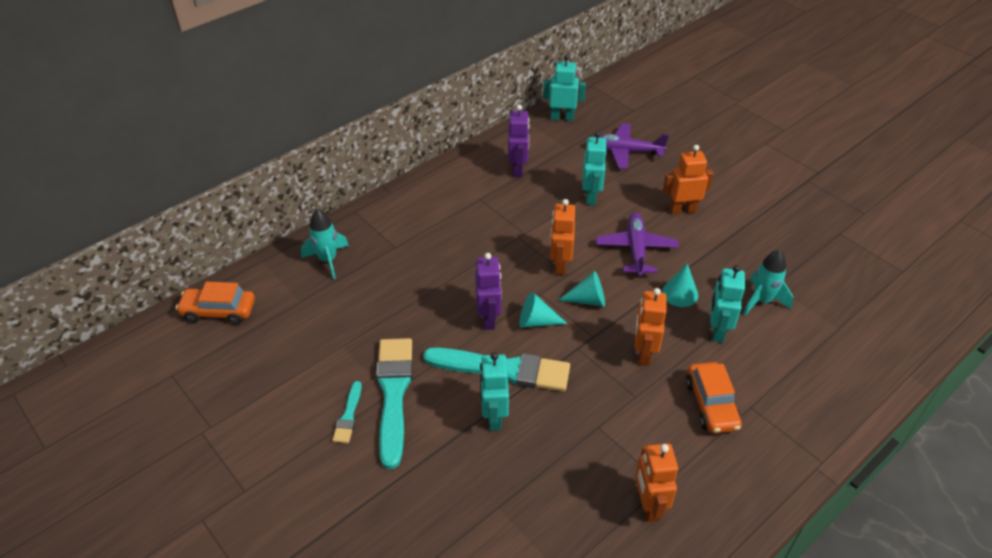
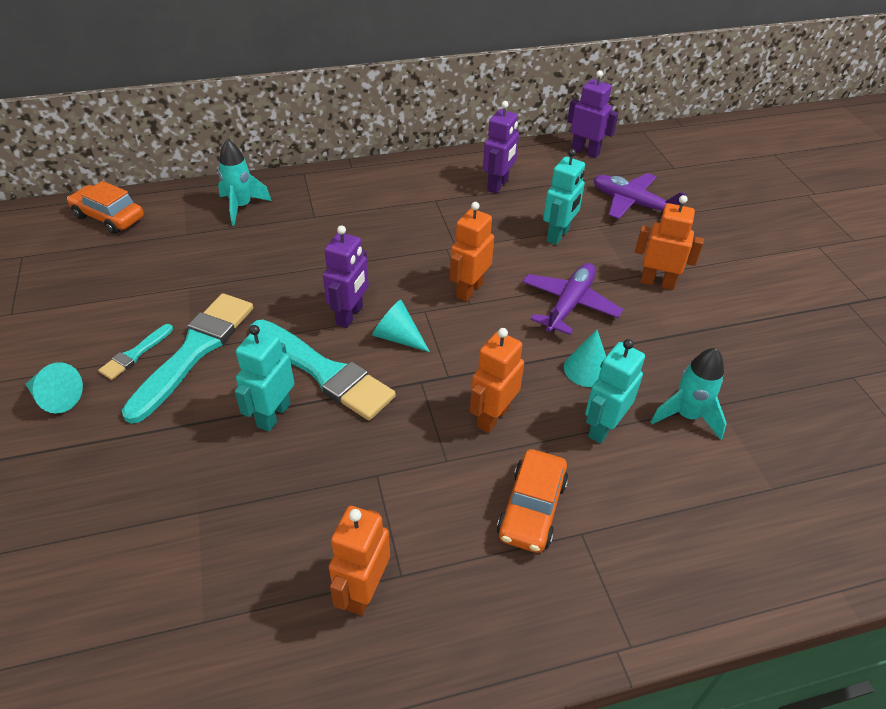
camera: 25 degrees right, 0 degrees up
(562, 118) = (585, 152): turquoise robot -> purple robot
(587, 300) = (472, 336): turquoise cone -> turquoise cone (56, 398)

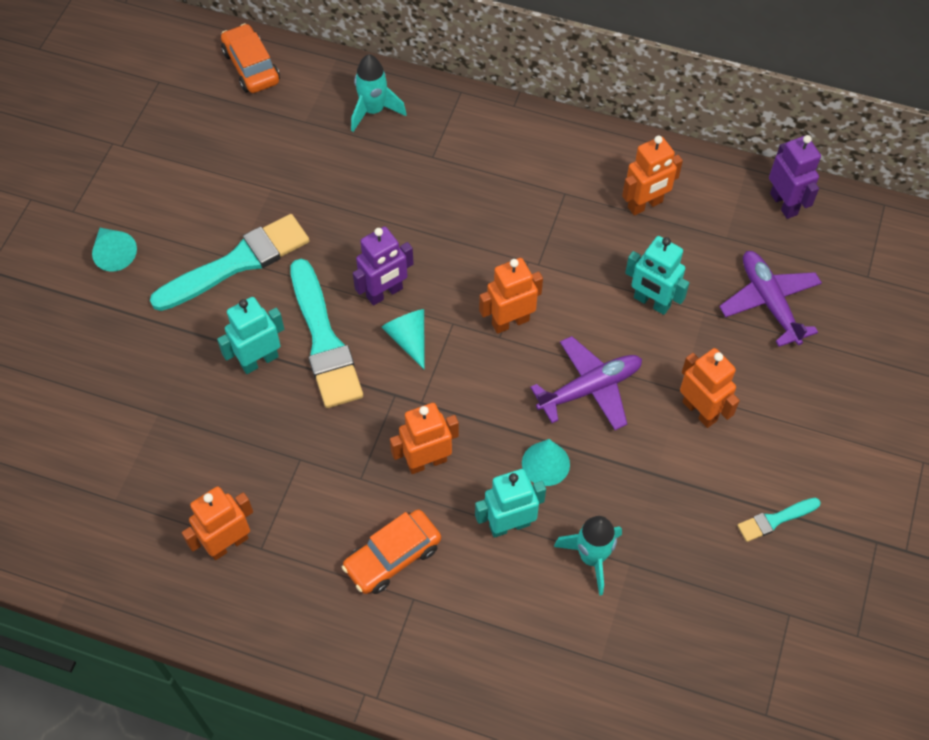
camera: 35 degrees right, 15 degrees up
(135, 354) = (191, 241): turquoise brush -> turquoise brush (775, 520)
(498, 185) = (645, 205): purple robot -> orange robot
(558, 235) = (651, 302): turquoise robot -> turquoise robot turned 60 degrees clockwise

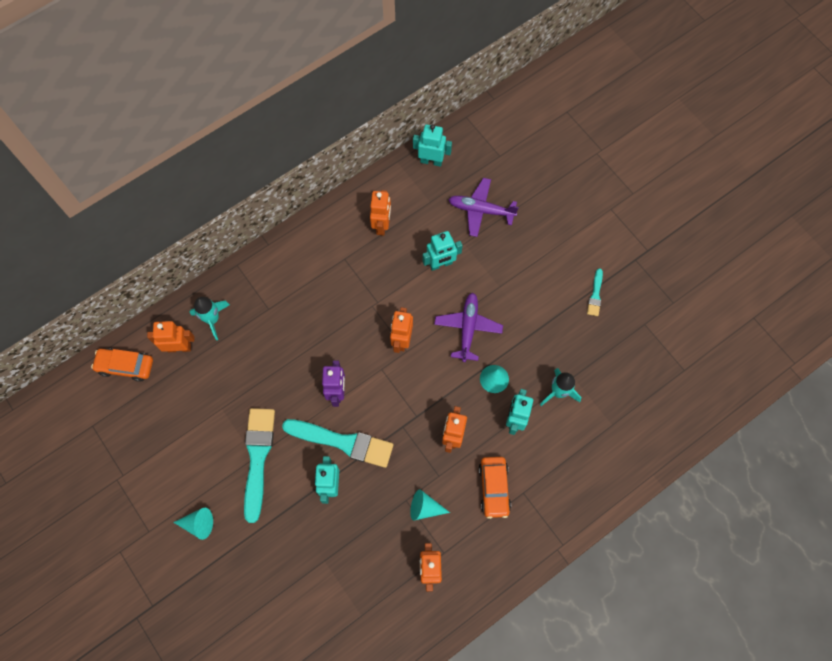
camera: 55 degrees left, 10 degrees up
(408, 339) = (374, 398): turquoise cone -> turquoise cone (425, 508)
(700, 411) = (516, 286): orange robot -> orange robot (179, 347)
(784, 204) = (431, 161): purple robot -> turquoise robot

